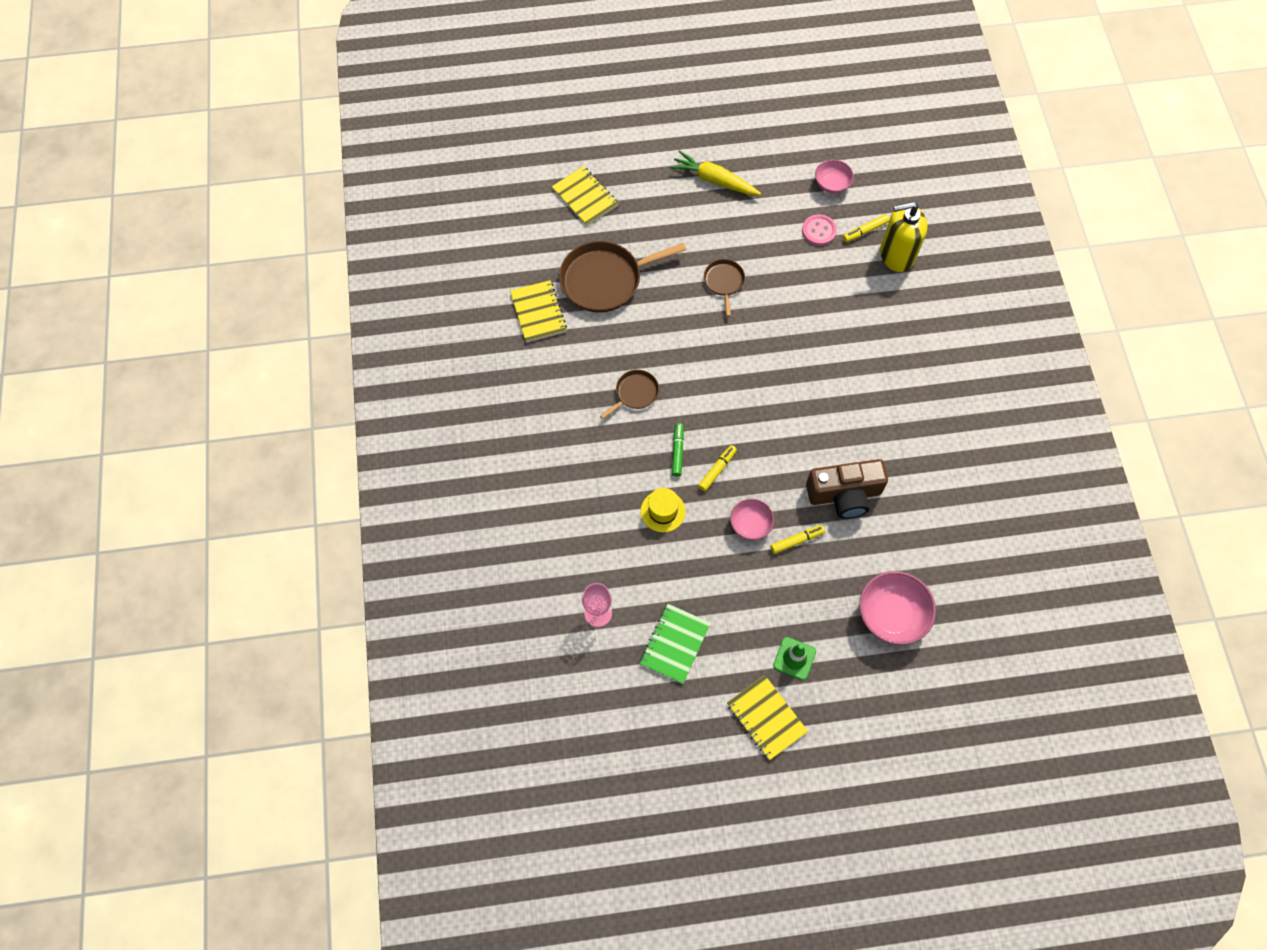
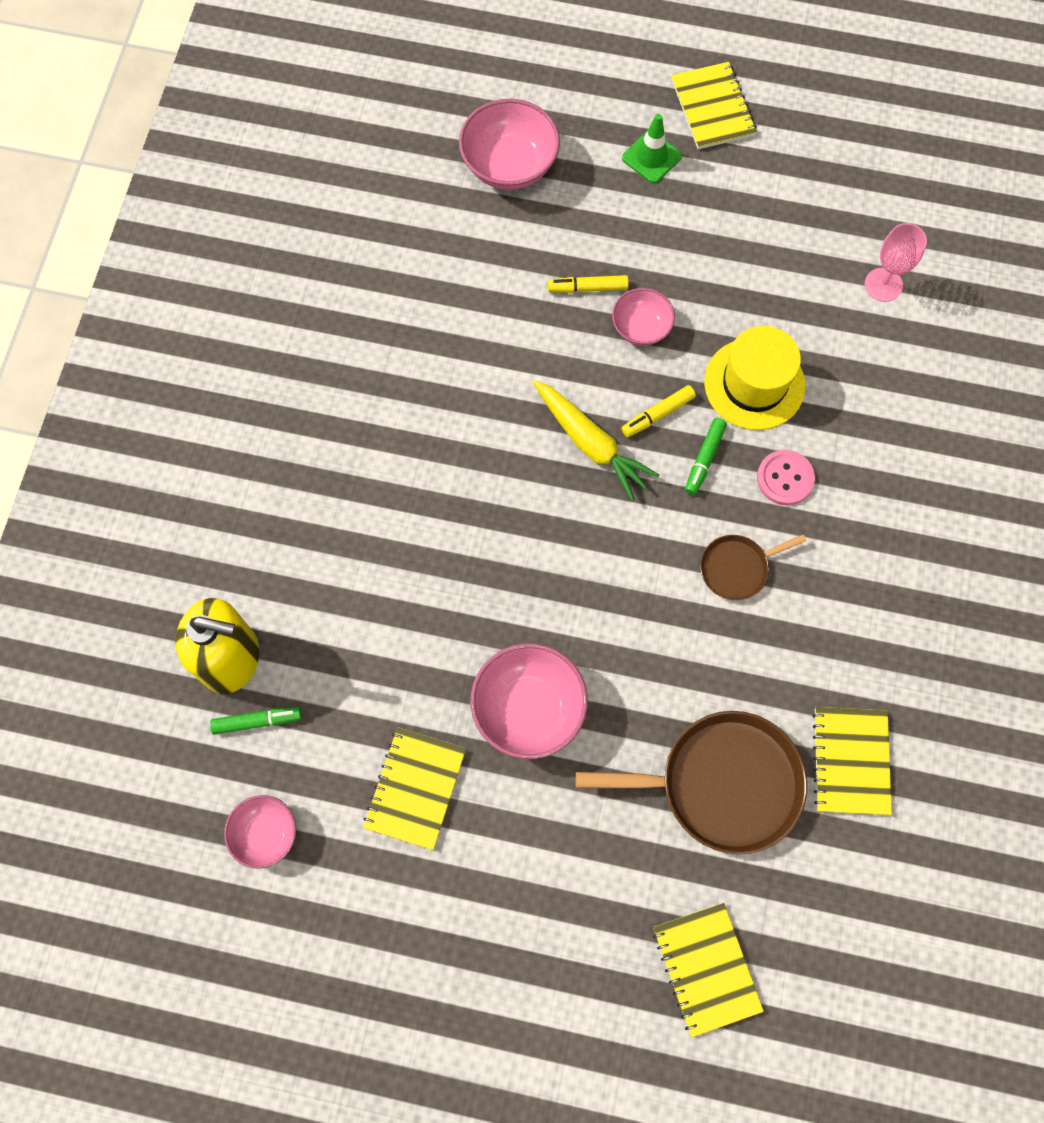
camera: 160 degrees left, 5 degrees up
(663, 511) = (754, 384): yellow hat -> yellow hat, size x1.54
(675, 644) = (795, 218): green notebook -> none
(714, 180) = (463, 920): yellow carrot -> yellow carrot (590, 443)
(724, 282) = (528, 709): brown pan -> pink bowl
(766, 227) = (415, 788): none -> yellow notebook
(819, 231) = (332, 749): pink button -> pink button (785, 478)
(844, 494) = (497, 324): brown camera -> none
(865, 231) = (257, 721): yellow marker -> green marker

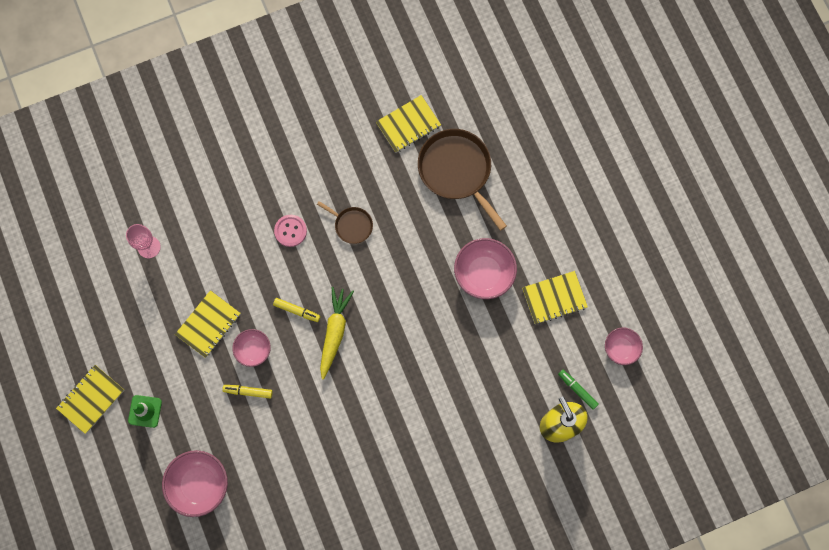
camera: 125 degrees left, 5 degrees up
(588, 288) = (248, 391): yellow marker -> yellow marker turned 135 degrees clockwise
(704, 459) = (306, 274): green marker -> none
(706, 969) = (538, 131): yellow notebook -> yellow notebook (208, 324)
(754, 384) = (248, 275): yellow hat -> none

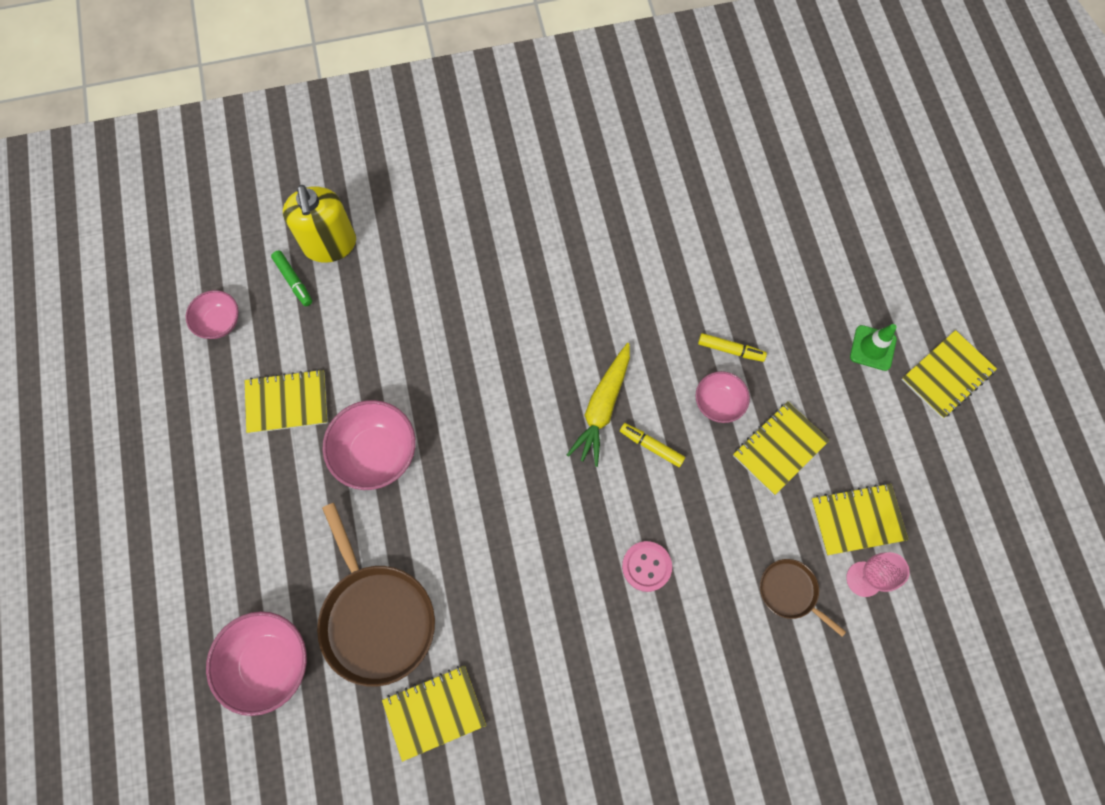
camera: 170 degrees left, 5 degrees down
(154, 284) = (857, 520): none -> yellow notebook
(199, 484) = (803, 249): pink bowl -> pink bowl (268, 663)
(351, 225) = (553, 559): brown pan -> brown pan (790, 592)

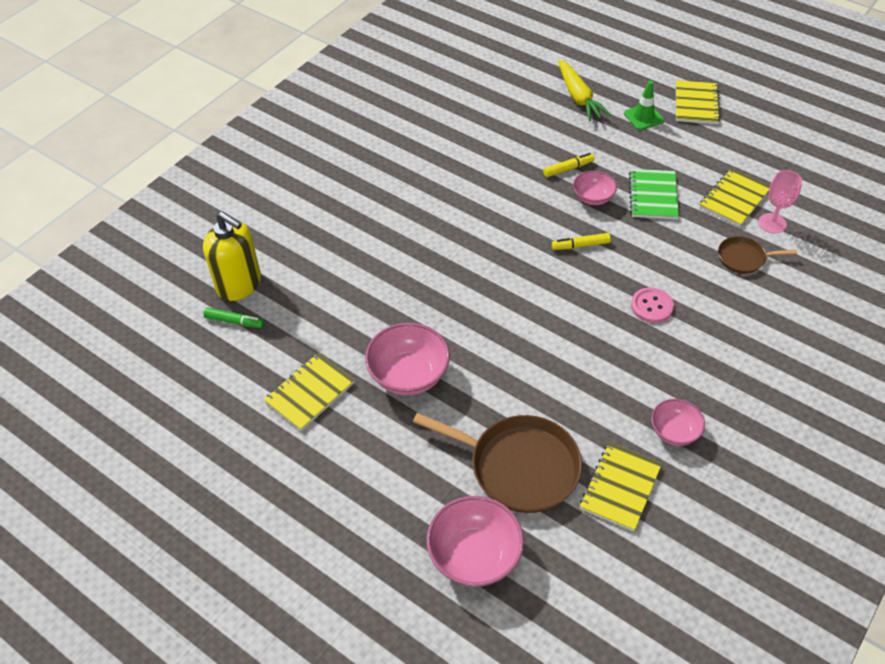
camera: 40 degrees left, 20 degrees down
(219, 322) = (202, 383): pink bowl -> pink bowl (674, 432)
(602, 407) = (528, 247): yellow carrot -> yellow carrot (578, 97)
(779, 448) = (653, 196): yellow notebook -> green notebook

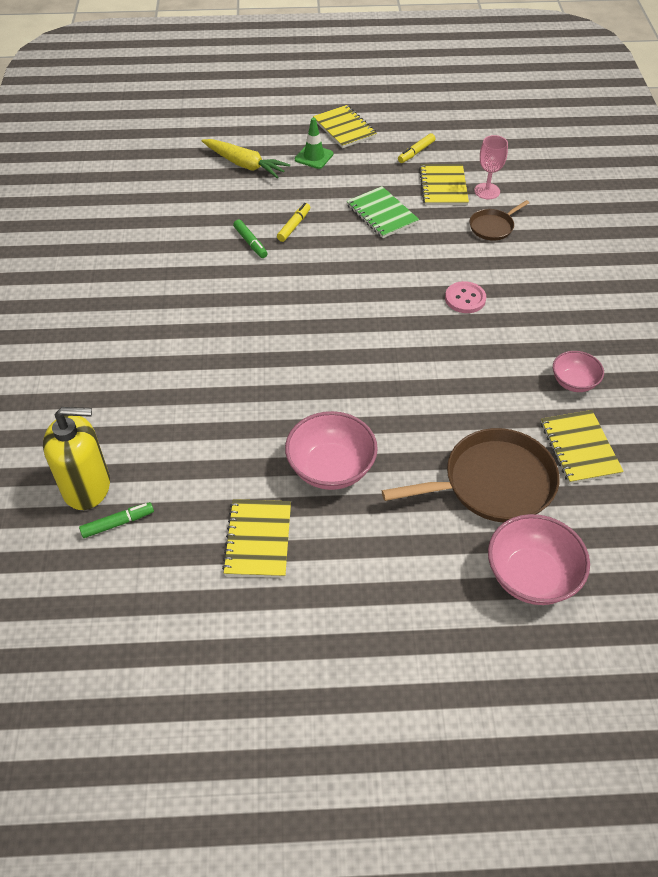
camera: 40 degrees left, 0 degrees up
(520, 165) = (250, 243): none -> green marker
(580, 245) = (365, 281): yellow marker -> yellow marker (416, 152)
(593, 198) = (337, 239): pink bowl -> none

